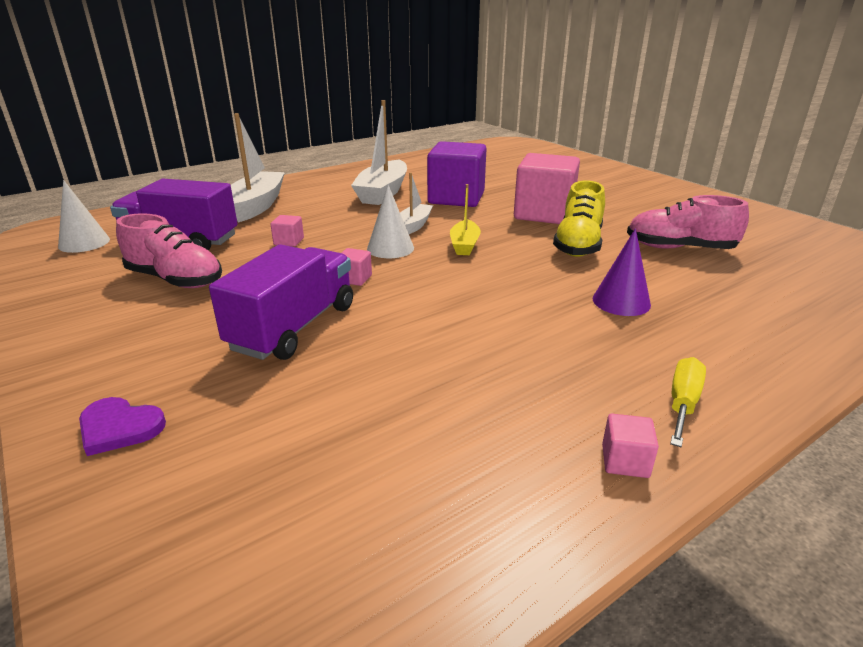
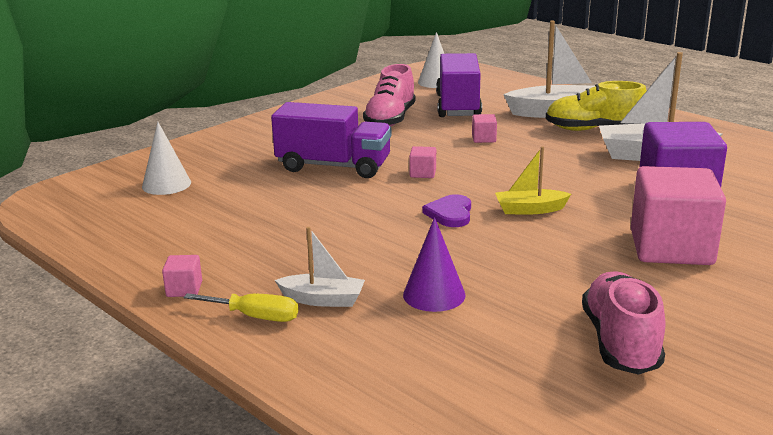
camera: 80 degrees right, 5 degrees down
(119, 428) = (215, 147): purple heart -> purple heart (450, 213)
(390, 248) = (497, 178): white cone -> white cone (166, 184)
(414, 225) = (565, 181): white boat -> white boat (323, 300)
(578, 244) = (579, 271): yellow shoe -> yellow shoe (593, 130)

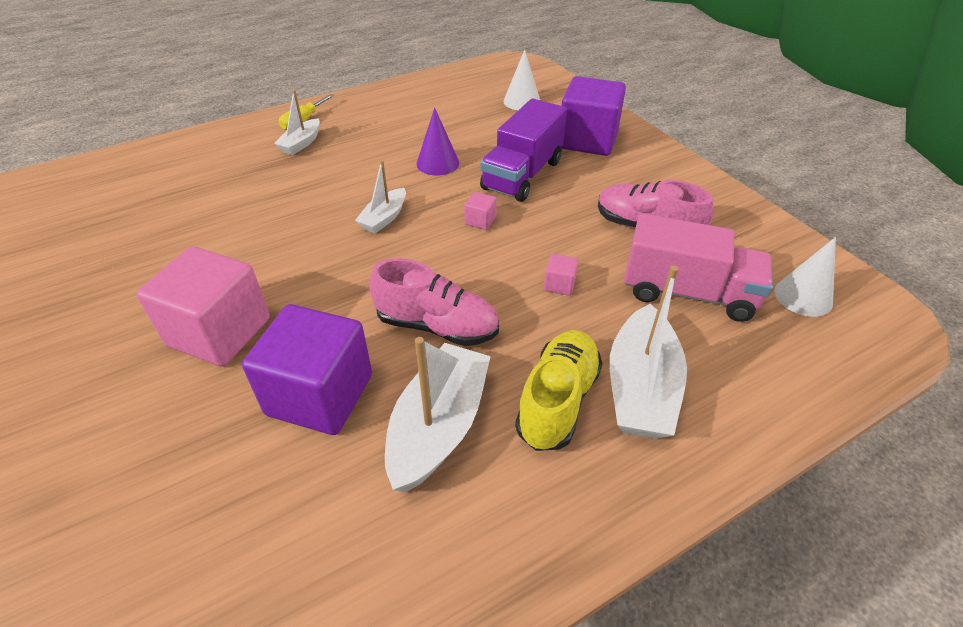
camera: 105 degrees right, 20 degrees up
(184, 289) = (355, 102): pink cube -> none
(252, 147) = (587, 140): none -> purple cube
(434, 295) = (267, 184): purple cone -> purple cone (437, 163)
(450, 213) = (384, 218): purple heart -> white boat
(458, 106) = (688, 292): purple truck -> pink truck
(530, 209) = (359, 266): yellow boat -> none
(620, 342) = (135, 247): pink shoe -> pink shoe (437, 326)

